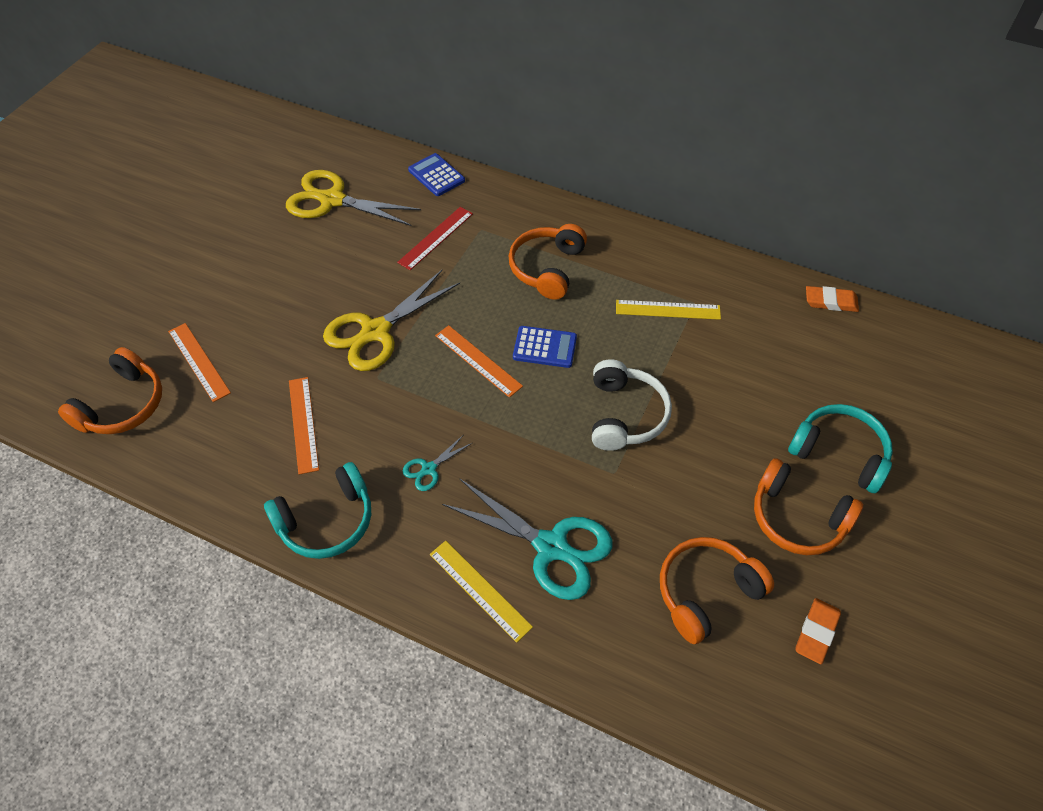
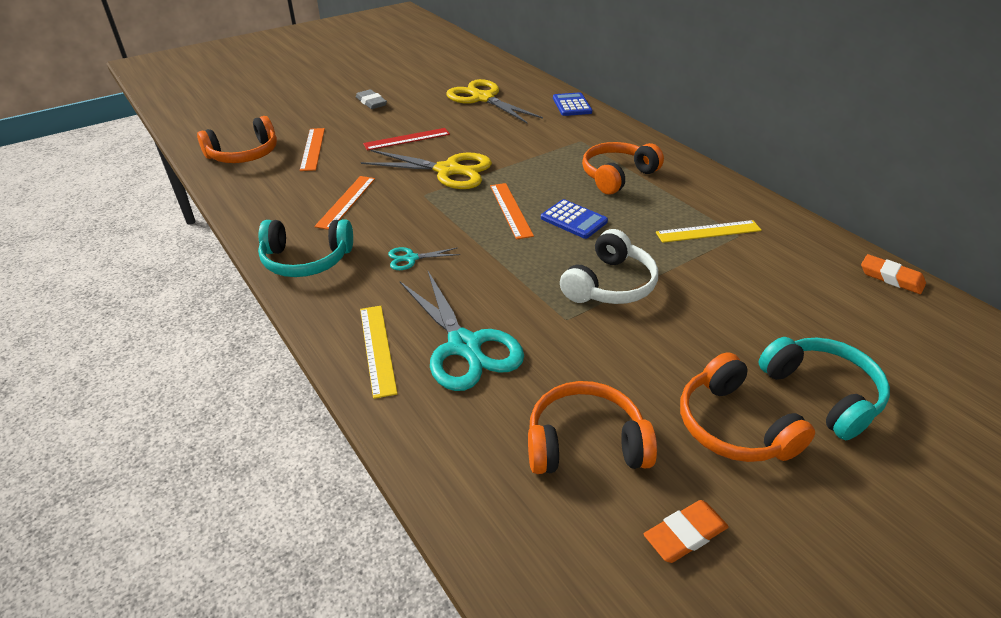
camera: 30 degrees right, 15 degrees down
(206, 256) = (371, 102): none -> grey eraser
(376, 331) = (447, 170): yellow scissors -> yellow scissors turned 150 degrees counterclockwise
(436, 238) = (541, 136): red ruler -> red ruler (407, 139)
(668, 309) = (708, 231): yellow ruler -> yellow ruler turned 45 degrees counterclockwise

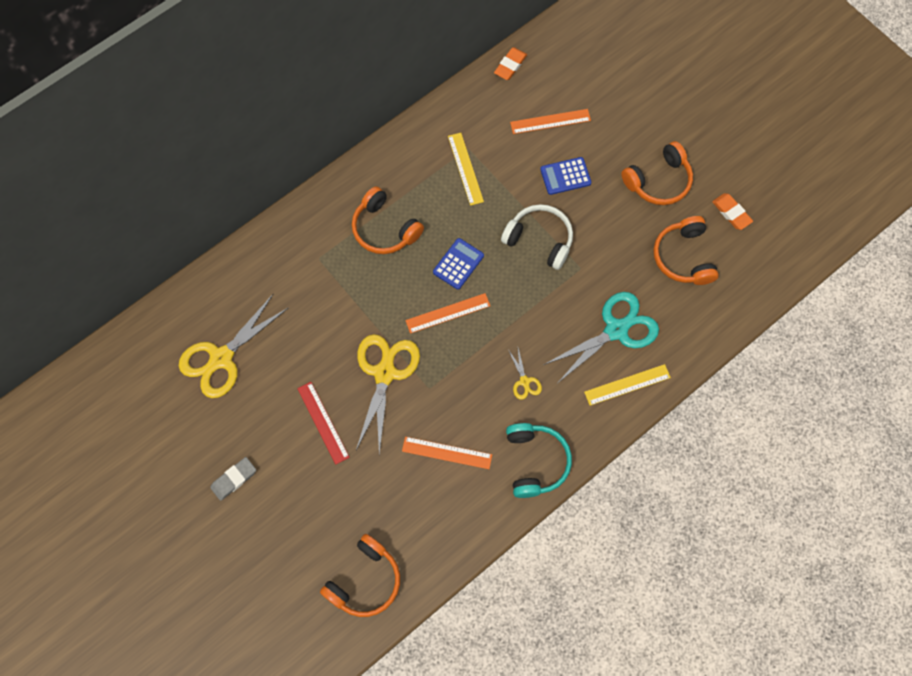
camera: 95 degrees left, 30 degrees up
(244, 154) = (365, 581): orange headphones -> orange headphones turned 75 degrees clockwise
(312, 149) = (349, 513): orange ruler -> orange ruler (550, 121)
(411, 258) = (524, 381): turquoise scissors -> yellow scissors
(572, 105) = (238, 267): blue calculator -> blue calculator (565, 176)
(822, 393) = (626, 132): turquoise headphones -> none

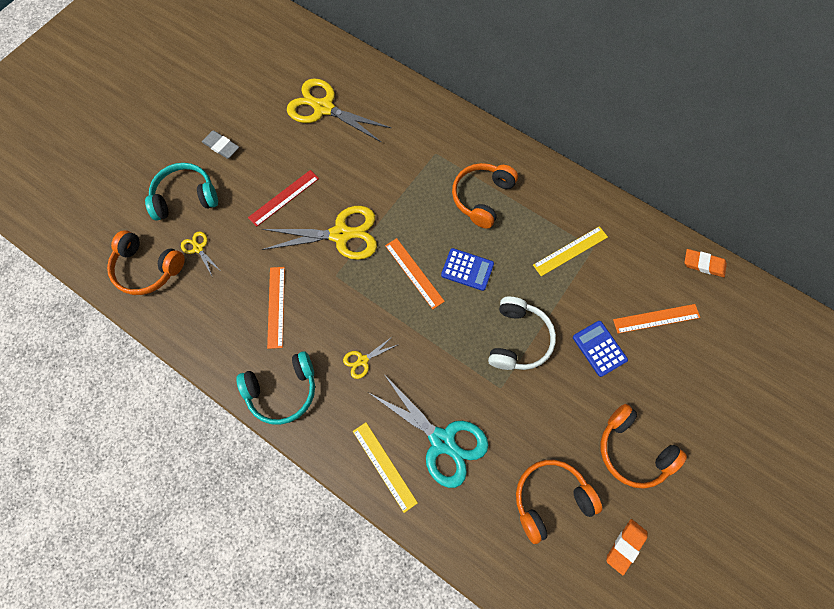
camera: 75 degrees right, 0 degrees up
(288, 528) = (185, 197): none -> turquoise headphones
(357, 523) = (198, 248): none -> yellow scissors
(550, 121) = (656, 318): orange ruler -> orange ruler turned 75 degrees counterclockwise

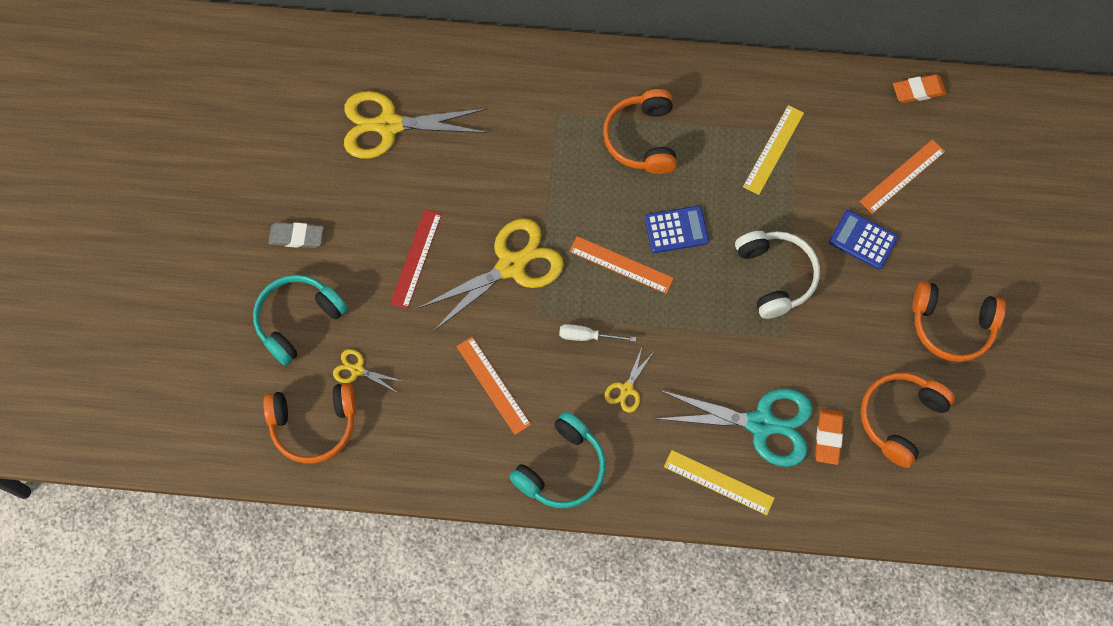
camera: 30 degrees left, 0 degrees up
(360, 309) = (587, 336): none -> white screwdriver
(625, 546) = (995, 421): orange eraser -> orange eraser (828, 437)

